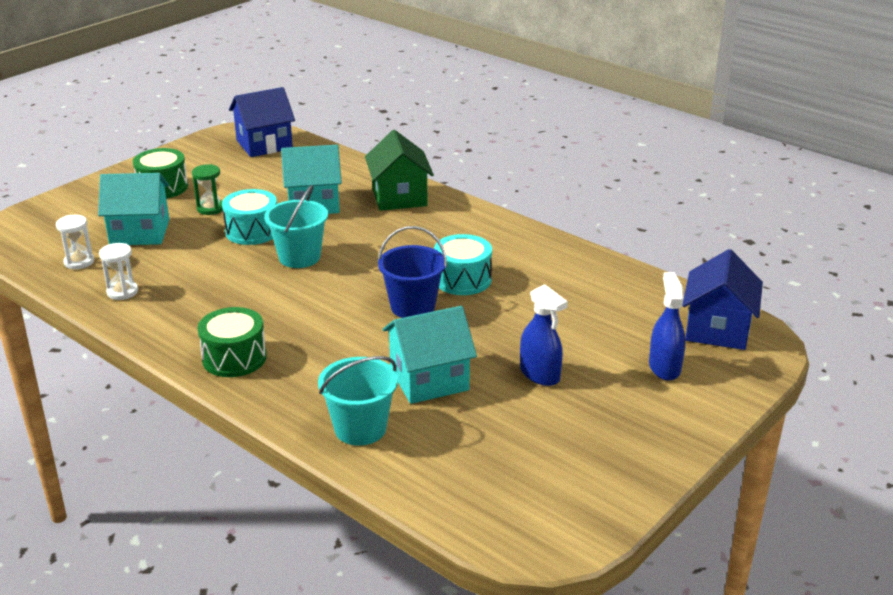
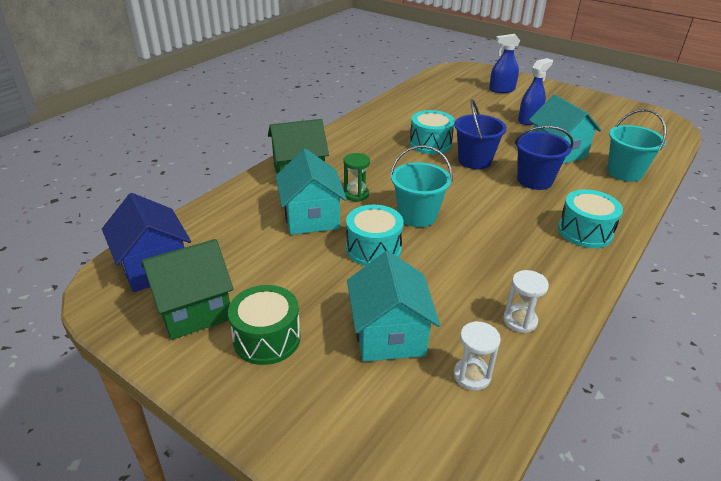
camera: 95 degrees left, 5 degrees up
(206, 161) = (194, 310): none -> green house
(210, 208) = (325, 286): green hourglass -> green hourglass (356, 194)
(234, 358) = (585, 231): green drum -> turquoise drum
(355, 344) = (534, 180): none -> blue bucket
(717, 329) = (457, 76): blue house -> none

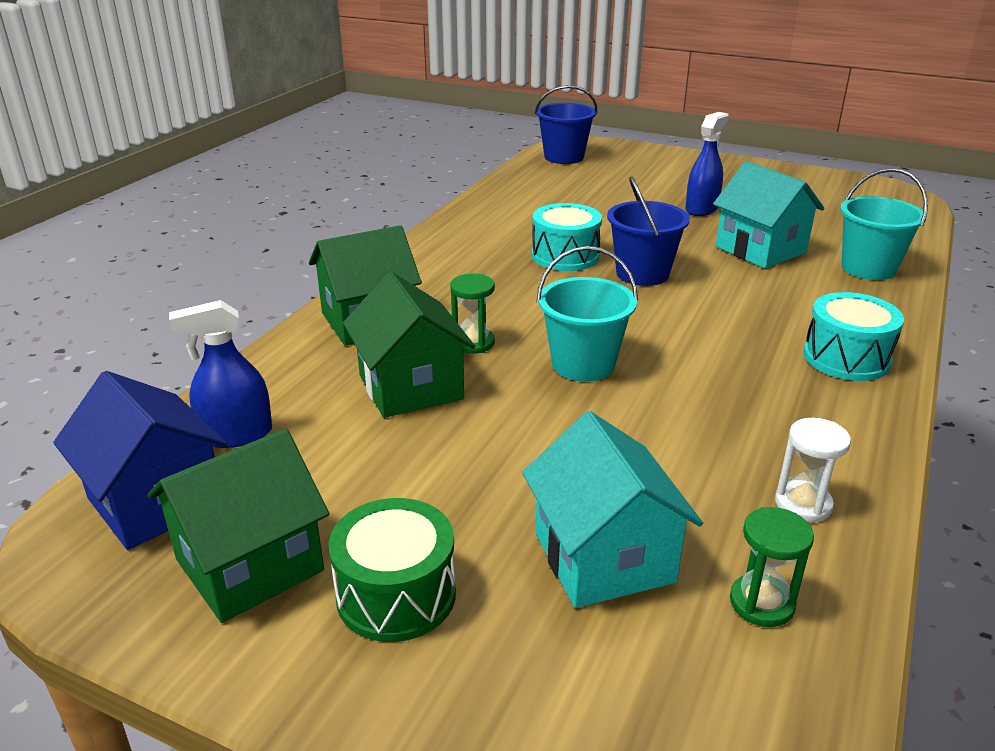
camera: 10 degrees left, 5 degrees down
(311, 217) = (410, 387): turquoise house -> green house
(373, 249) = (530, 423): turquoise drum -> none
(472, 376) = (761, 603): white hourglass -> green hourglass
(501, 90) = (645, 171): blue spray bottle -> blue spray bottle (236, 435)
(534, 180) = (743, 293): blue bucket -> blue bucket (564, 157)

